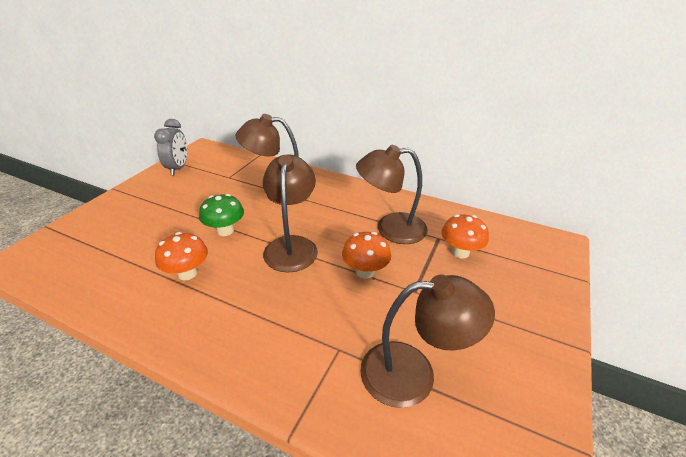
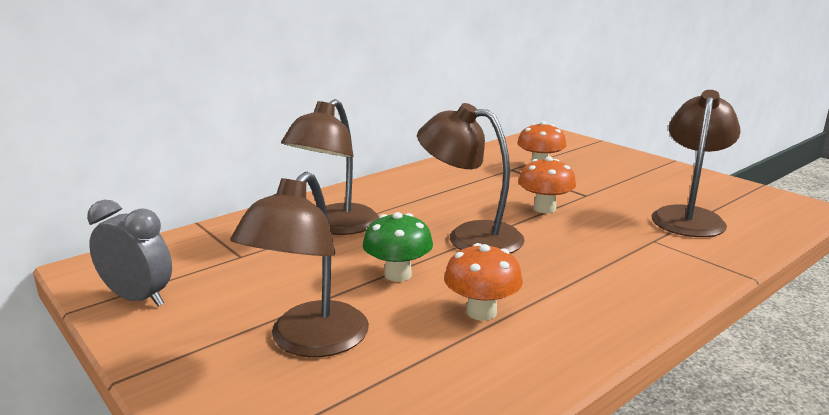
camera: 65 degrees left, 15 degrees down
(390, 229) = (479, 184): brown lamp -> brown lamp (309, 342)

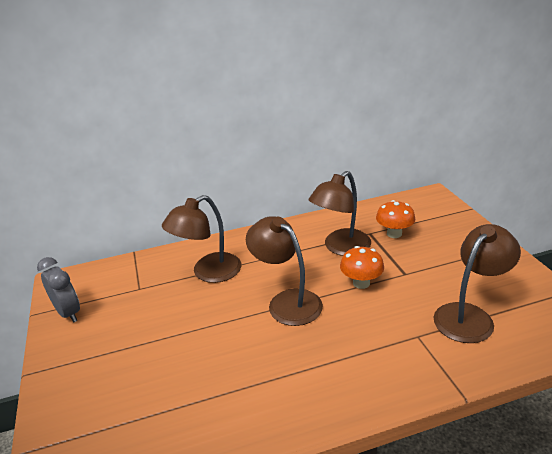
camera: 25 degrees right, 10 degrees up
(309, 342) = (130, 373): brown lamp -> brown lamp (341, 247)
(398, 274) = (216, 328): green mushroom -> none
(481, 312) = (242, 376): orange mushroom -> none

